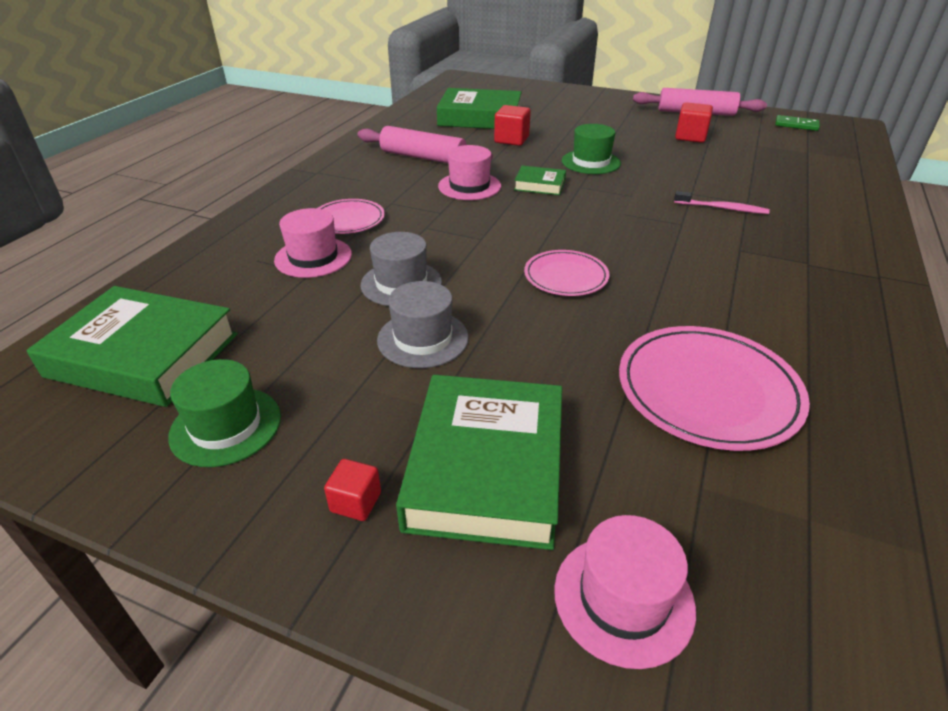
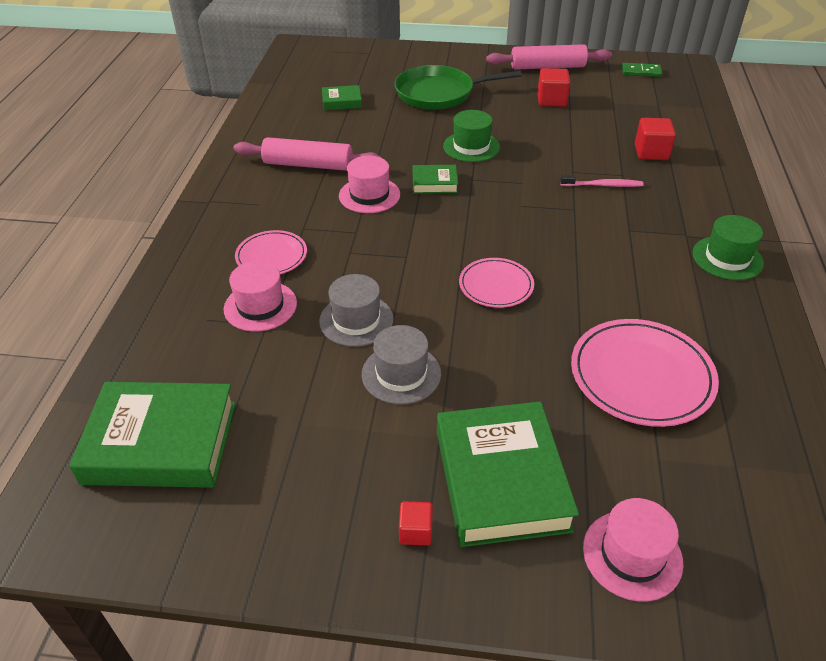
camera: 15 degrees left, 5 degrees up
(226, 426) = (276, 492): green hat -> green hat (727, 258)
(480, 117) = (342, 101): green book -> green book, size x0.48
(511, 140) = (385, 128): red cube -> red cube (651, 152)
(576, 121) = (439, 93): none -> green pan

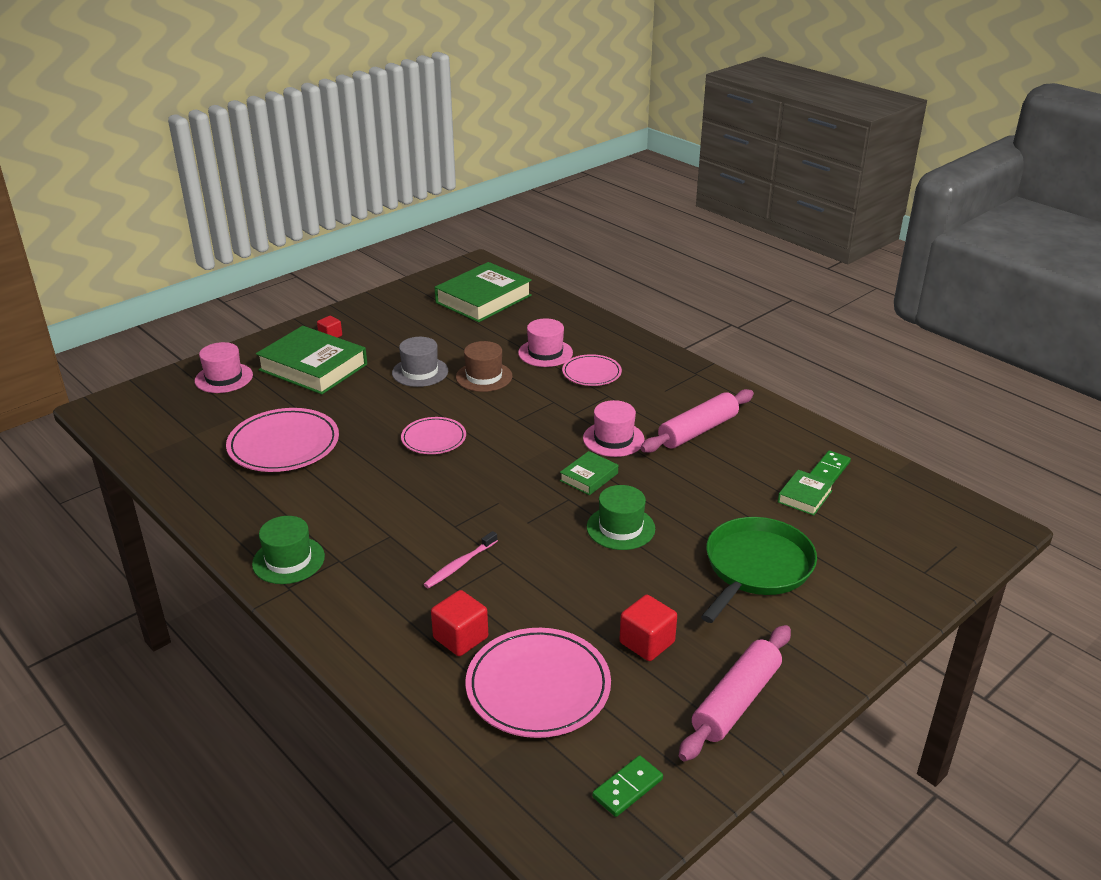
camera: 130 degrees right, 10 degrees down
(297, 103) = (829, 470): none -> green domino
(356, 320) = (484, 377): grey hat -> brown hat
(634, 115) = (538, 687): none -> pink plate

